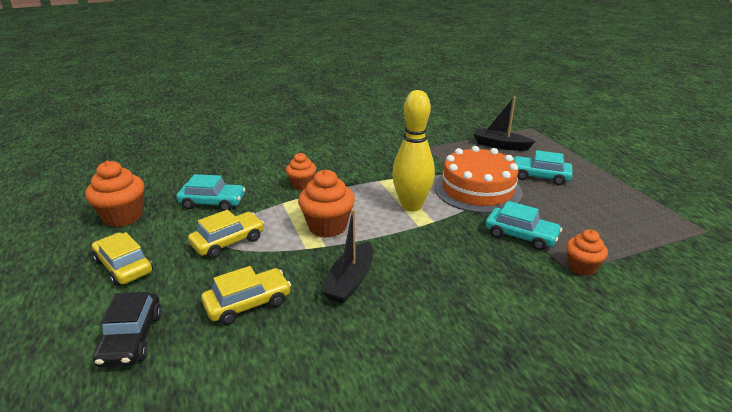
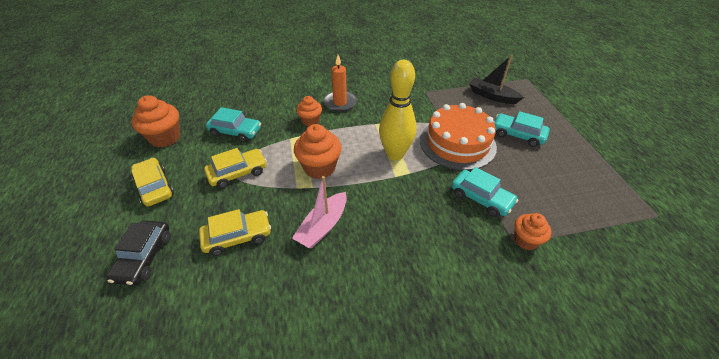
camera: 10 degrees right, 15 degrees up
(331, 165) = (340, 103): none -> orange candle
(350, 281) = (323, 226): black boat -> pink boat

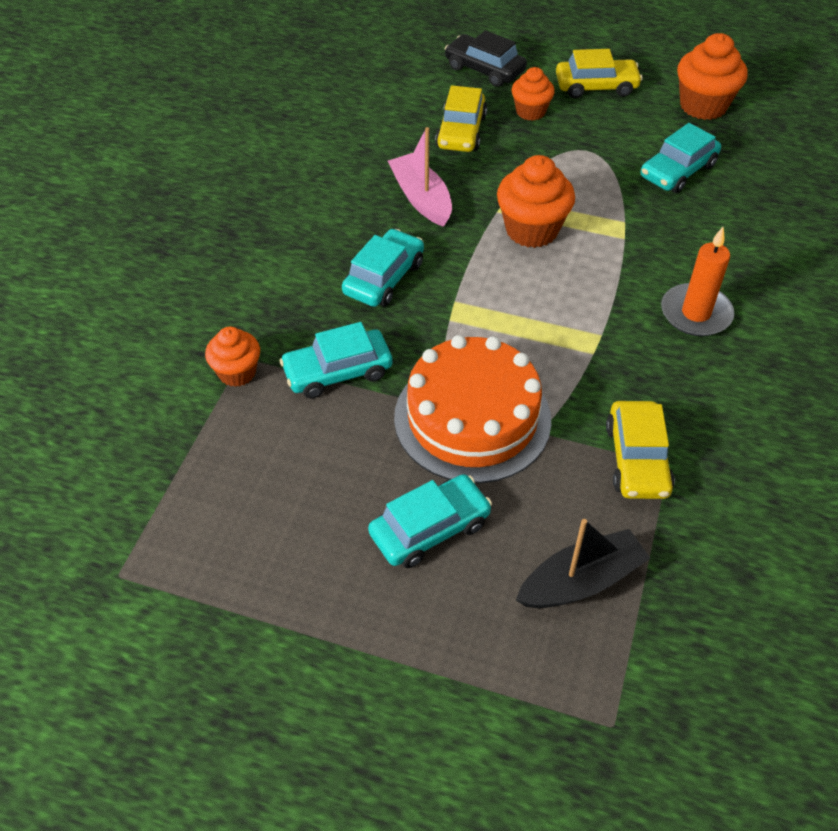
camera: 120 degrees right, 5 degrees up
(238, 173) = (576, 154): yellow car -> yellow car (637, 459)
(310, 121) = (658, 257): orange cupcake -> orange cupcake (530, 112)
(395, 154) = (502, 322): yellow bowling pin -> none
(403, 211) = (384, 278): none -> turquoise car

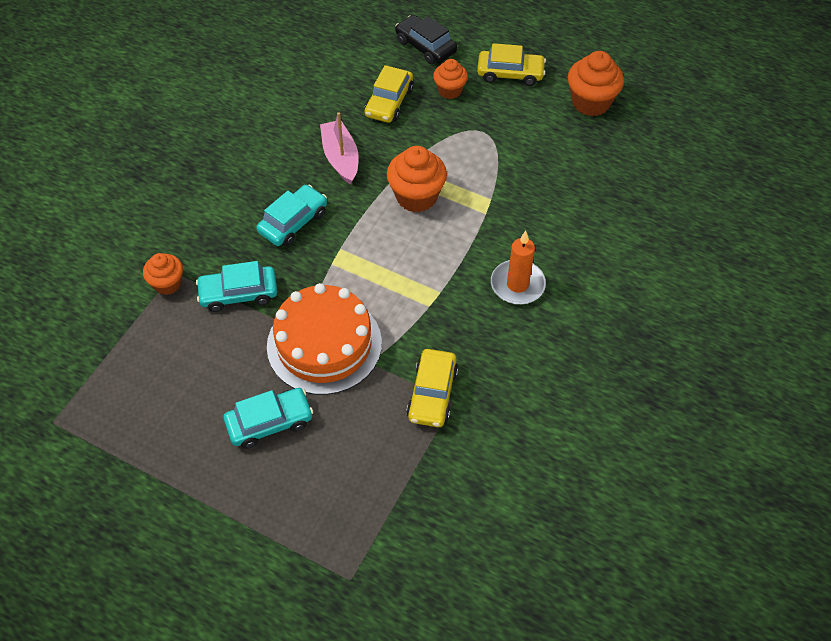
camera: 10 degrees right, 5 degrees up
(581, 581) = (362, 477): black boat -> none
(678, 171) = (548, 160): turquoise car -> none

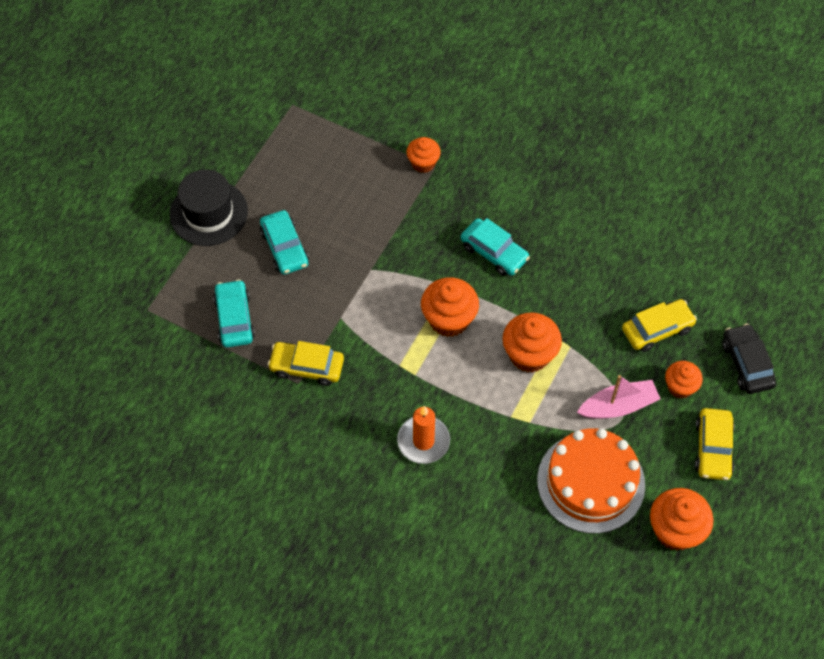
camera: 90 degrees right, 5 degrees up
(208, 513) = (208, 213): none -> black hat
(239, 294) = (413, 216): turquoise car -> turquoise car (234, 319)
(324, 344) = (359, 283): orange cake -> orange cake (591, 482)
(340, 158) = (576, 288): pink boat -> pink boat (618, 406)
(374, 262) = (449, 320): none -> orange cupcake
(389, 102) = (657, 329): yellow car -> yellow car turned 135 degrees clockwise
(425, 46) = (746, 364): black car -> black car turned 60 degrees counterclockwise

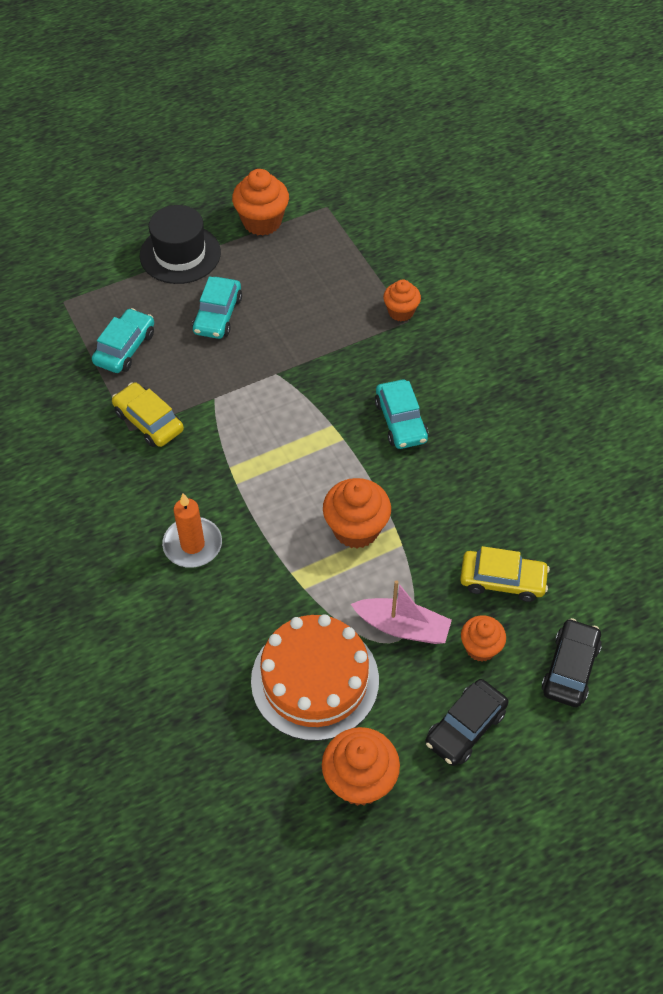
camera: 35 degrees right, 5 degrees down
(449, 320) = (308, 455): orange cupcake -> orange cupcake (262, 222)
(713, 448) = (465, 727): yellow car -> black car

